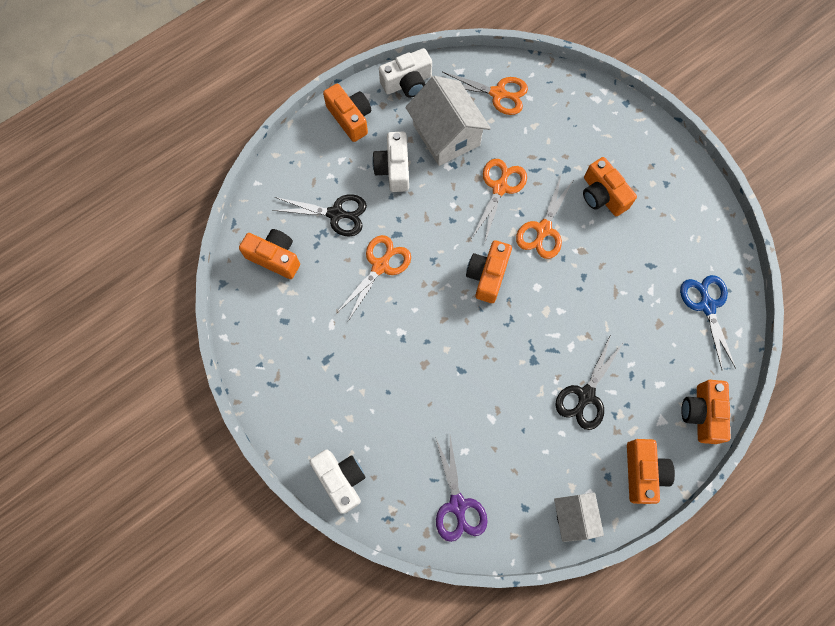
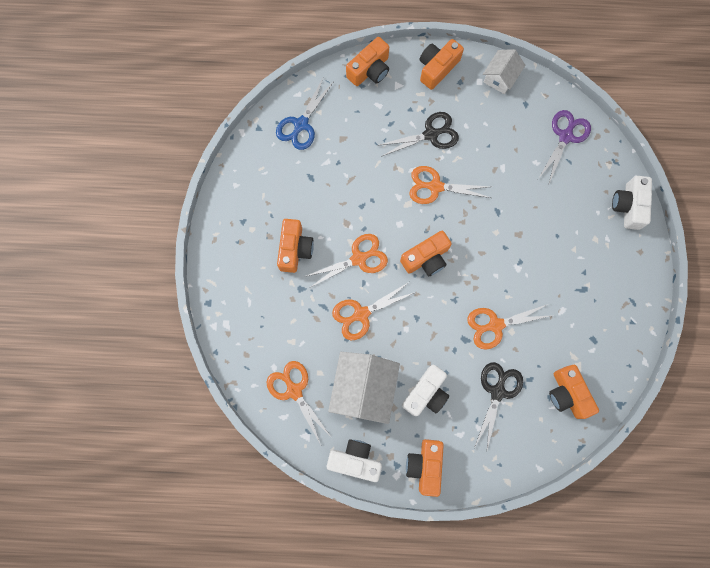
camera: 140 degrees left, 5 degrees up
(336, 214) = (497, 392): black scissors -> black scissors turned 60 degrees clockwise
(536, 347) = (435, 186): none -> orange scissors

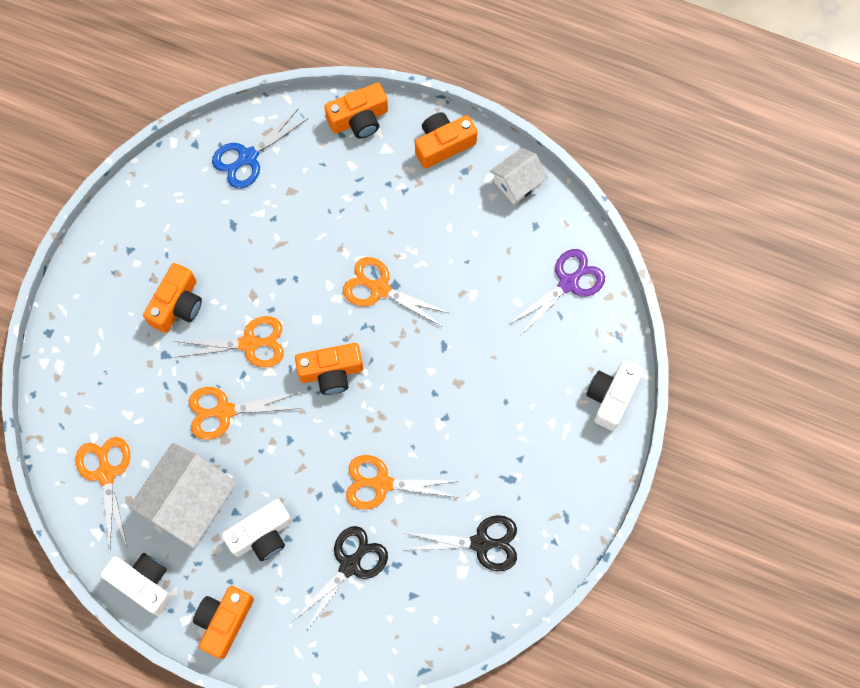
camera: 20 degrees right, 5 degrees down
(430, 134) = (401, 223): black scissors -> black scissors (481, 543)
(567, 394) = (435, 599): orange camera -> none

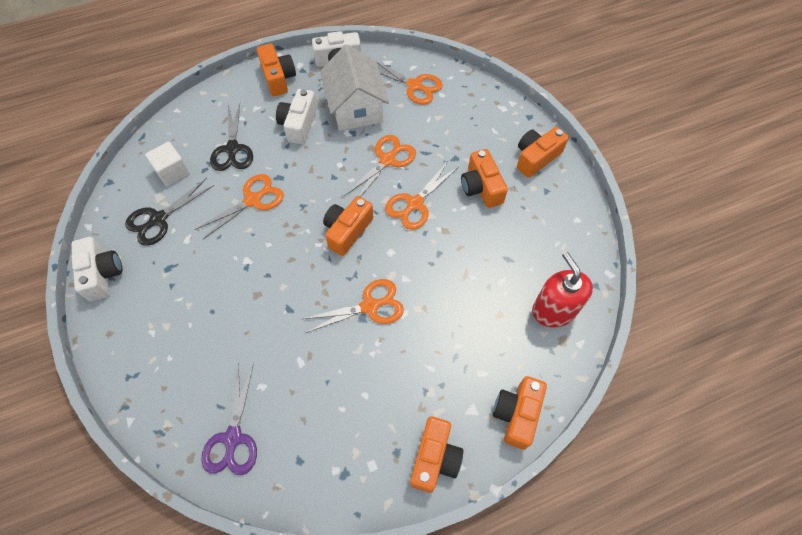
camera: 135 degrees right, 10 degrees down
(97, 287) = (536, 158): none -> orange camera
(248, 157) = (554, 310): blue scissors -> red soap dispenser
(428, 591) = (172, 172): none -> white cube
(517, 182) = (346, 484): white house -> none
(611, 397) = (132, 381): white camera -> white camera (102, 274)

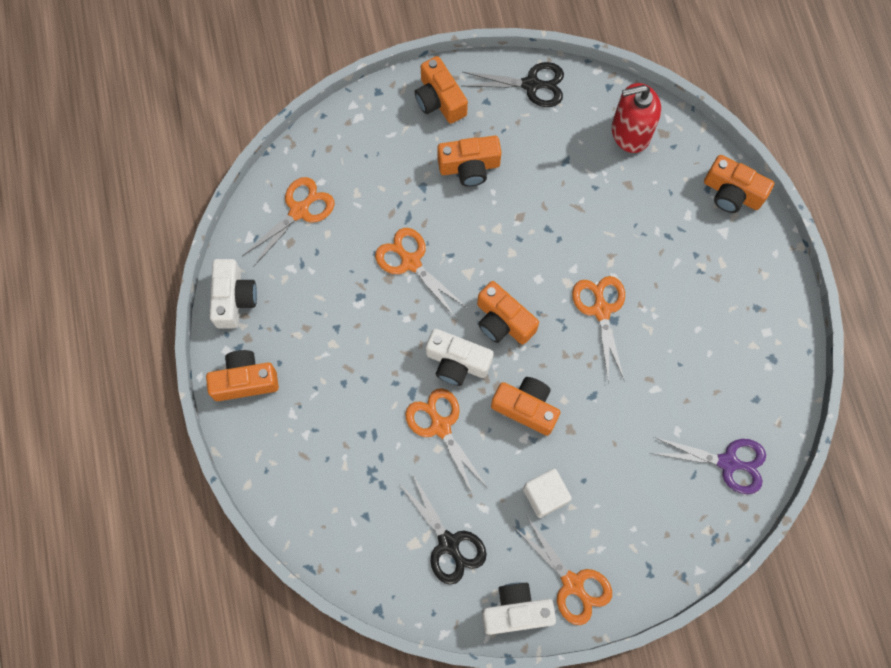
camera: 80 degrees left, 10 degrees up
(172, 172) = (378, 526): white cube -> white cube (545, 495)
(232, 149) = (356, 448): black scissors -> black scissors (531, 85)
(299, 124) = (333, 361): white camera -> white camera (457, 362)
(356, 108) = (321, 287): white house -> none
(415, 203) = (479, 242): orange scissors -> orange scissors (572, 583)
(434, 458) = (765, 274): orange camera -> orange camera (526, 408)

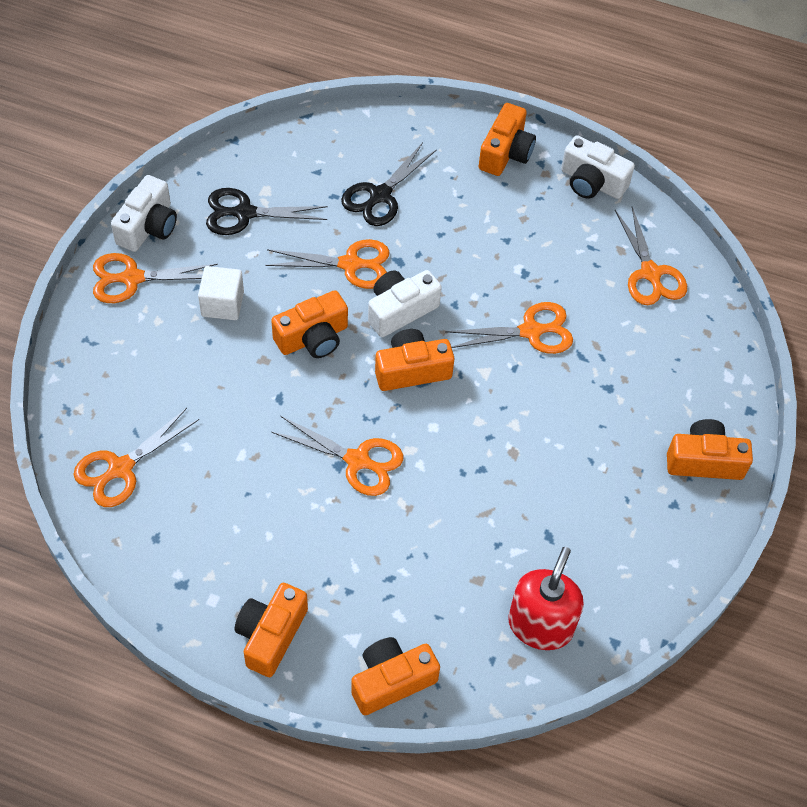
camera: 120 degrees right, 15 degrees down
(469, 167) = (603, 441): orange camera -> orange camera (271, 635)
(531, 85) = (668, 562): black scissors -> black scissors (380, 195)
(727, 463) = (121, 468): purple scissors -> orange scissors

